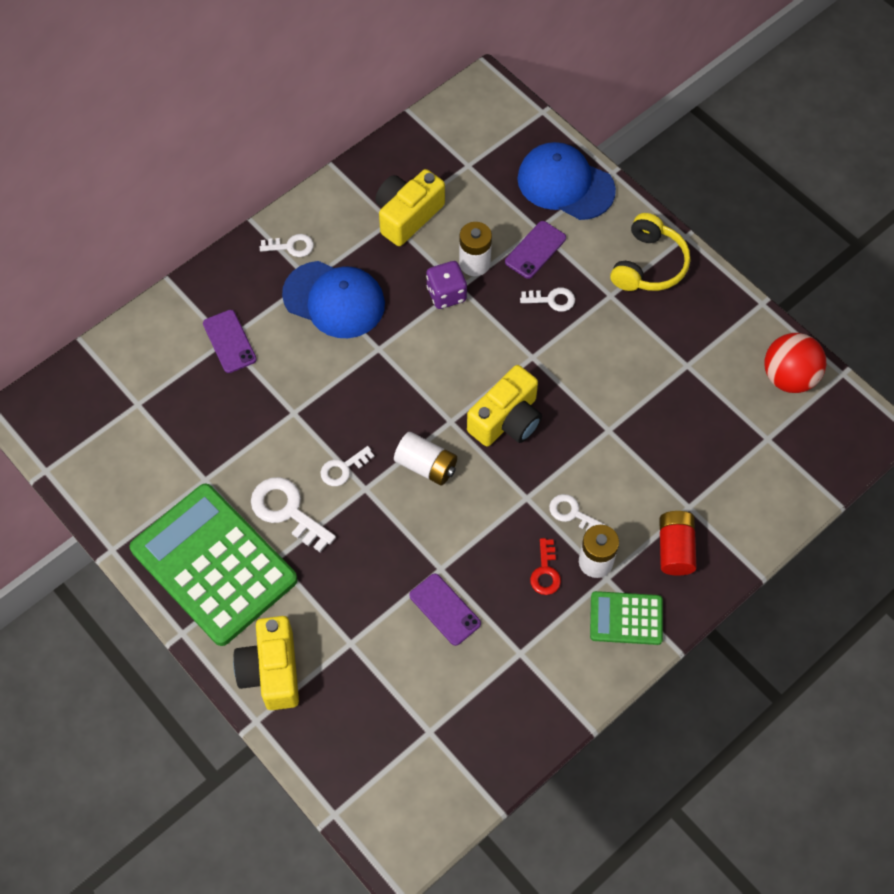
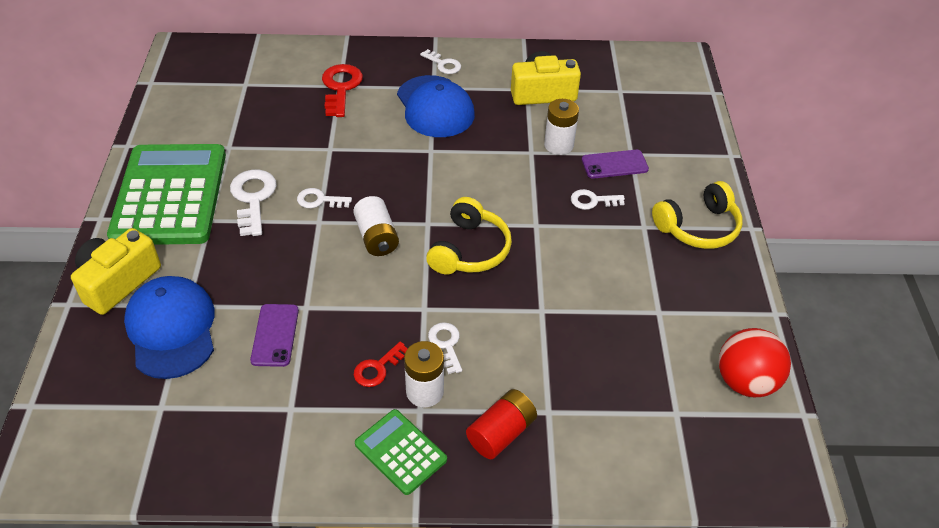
camera: 40 degrees right, 15 degrees down
(229, 341) = (341, 88): purple phone -> red key
(446, 294) = (516, 150): purple dice -> none
(506, 420) = (469, 250): yellow camera -> yellow headphones
(552, 300) = (592, 201): white key -> white key turned 135 degrees clockwise
(565, 184) = (683, 141): blue cap -> blue cap (172, 329)

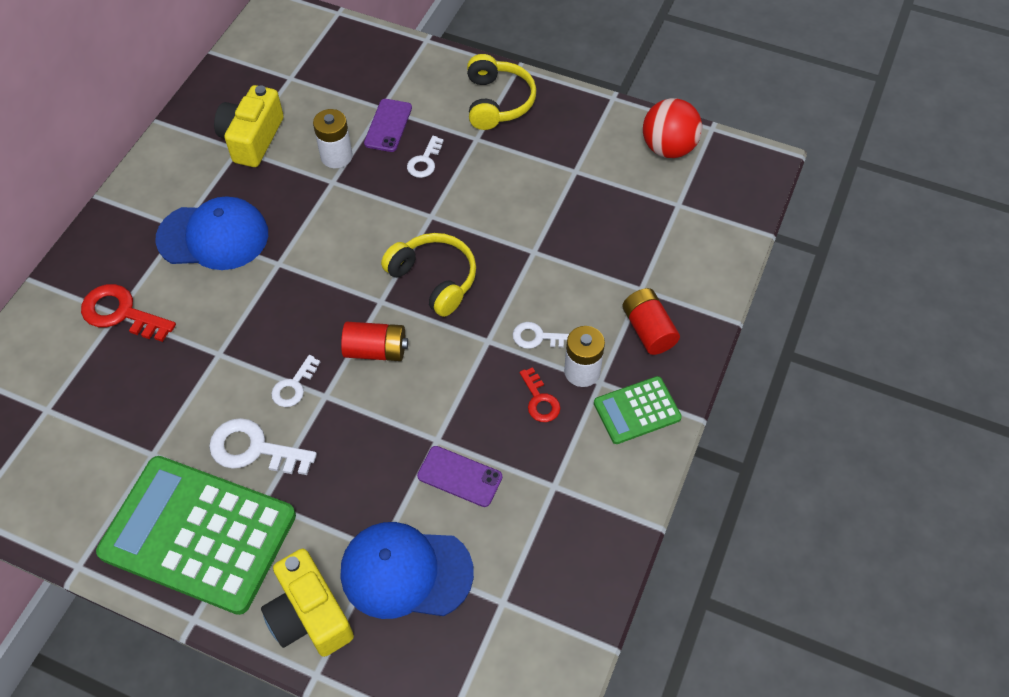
camera: 65 degrees left, 10 degrees up
(376, 237) = (376, 350): white battery -> red battery
(443, 64) = (148, 205): white key -> none

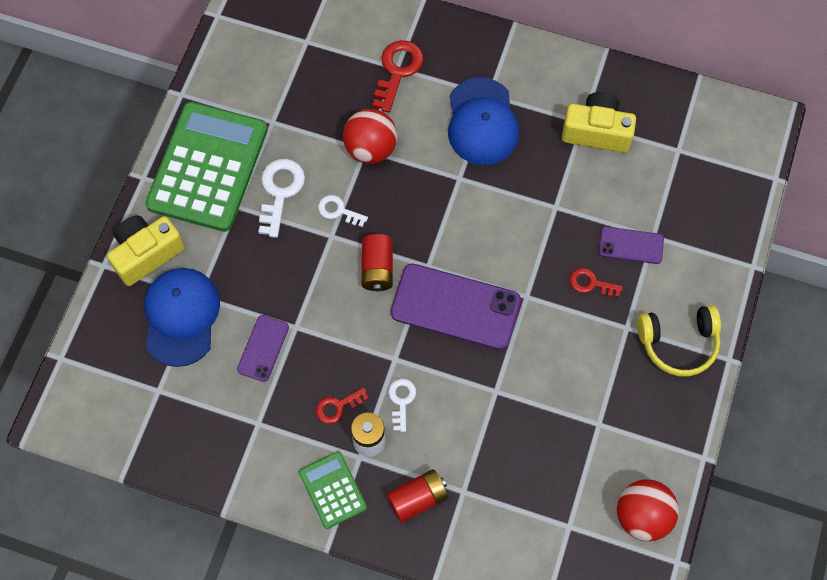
camera: 85 degrees right, 10 degrees up
(219, 347) = (371, 148): none -> red ball
(336, 156) = (586, 206): white battery -> none
(424, 161) = (591, 283): white key -> red key
(434, 279) = (455, 307): yellow headphones -> purple phone

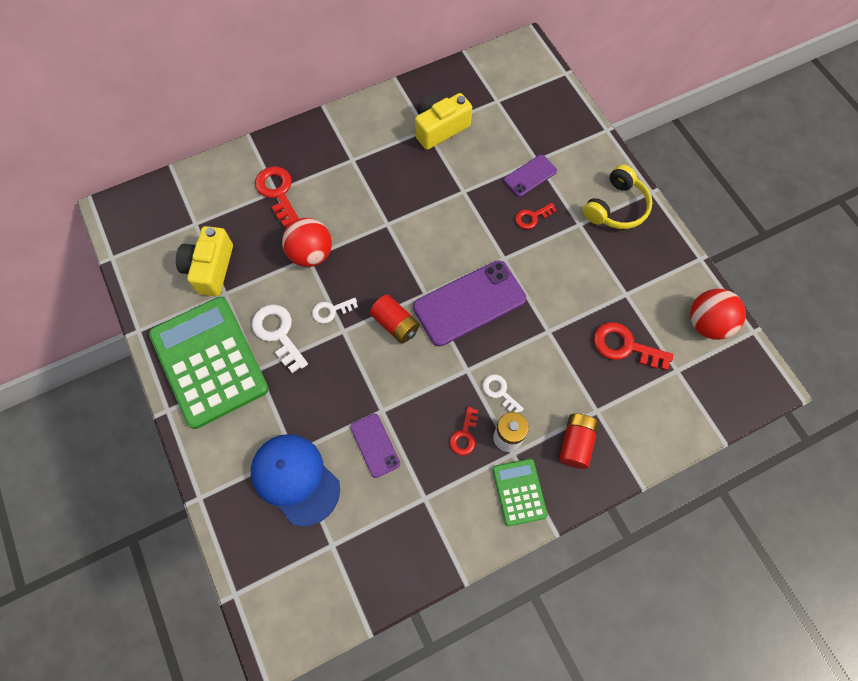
camera: 45 degrees left, 0 degrees up
(146, 254) = (224, 460): yellow camera -> yellow camera (210, 268)
(333, 490) = (519, 492): green calculator -> green calculator turned 60 degrees clockwise
(482, 122) = (365, 179): blue cap -> none
(547, 465) = (625, 346): none -> red key

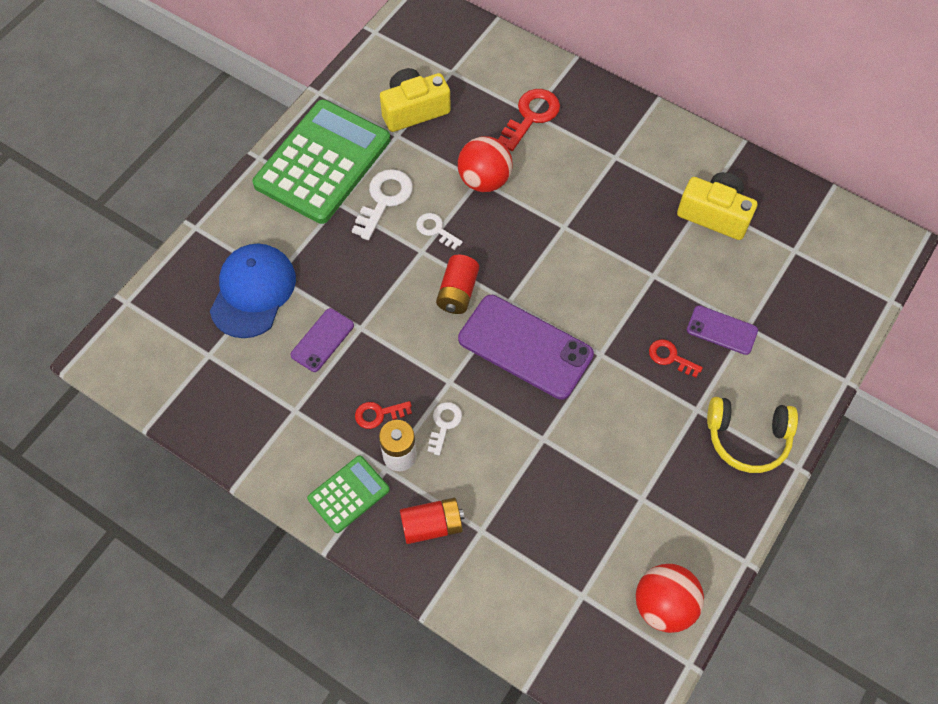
camera: 60 degrees right, 5 degrees down
(625, 346) = (576, 526): red key -> none

